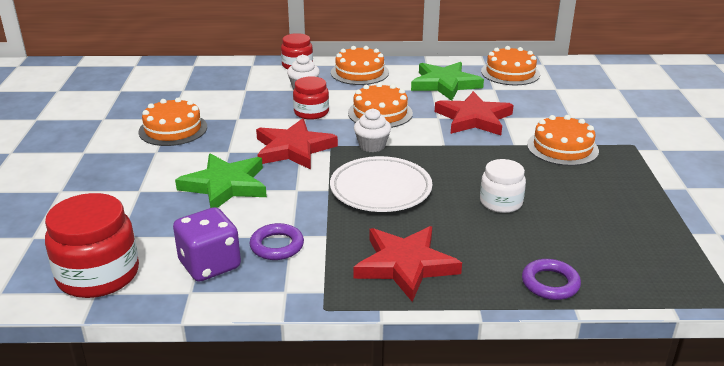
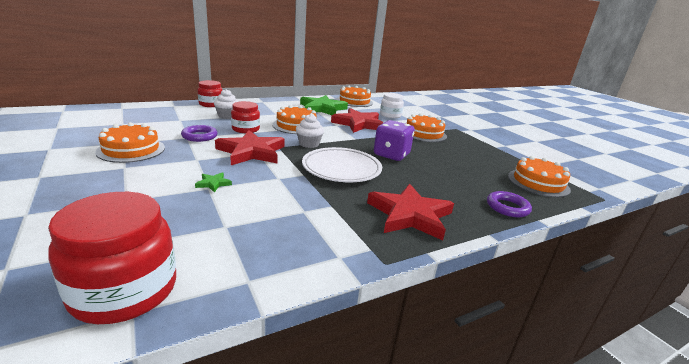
camera: 30 degrees left, 5 degrees down
(210, 265) = (249, 250): purple dice -> purple dice (391, 155)
(225, 185) = (213, 184): green star -> green star, size x0.41
(277, 246) = (298, 221): purple ring -> purple ring (199, 136)
(359, 72) = (260, 106): orange cake -> orange cake (538, 183)
(501, 202) = (424, 165): white jar -> white jar (390, 115)

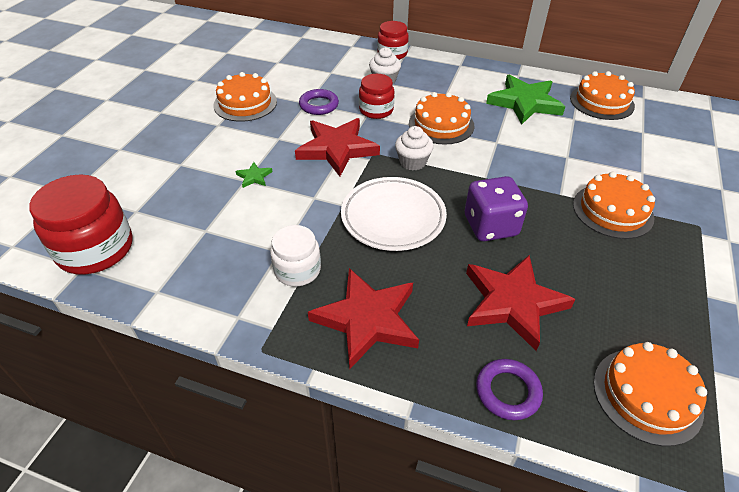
camera: 50 degrees right, 20 degrees up
(358, 124) = (533, 151): red star -> red star (512, 303)
(390, 115) = (617, 152): white jar -> white jar (297, 270)

